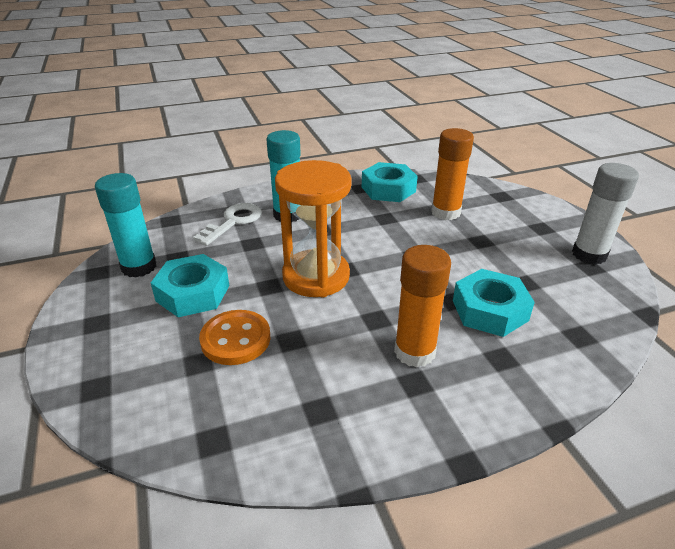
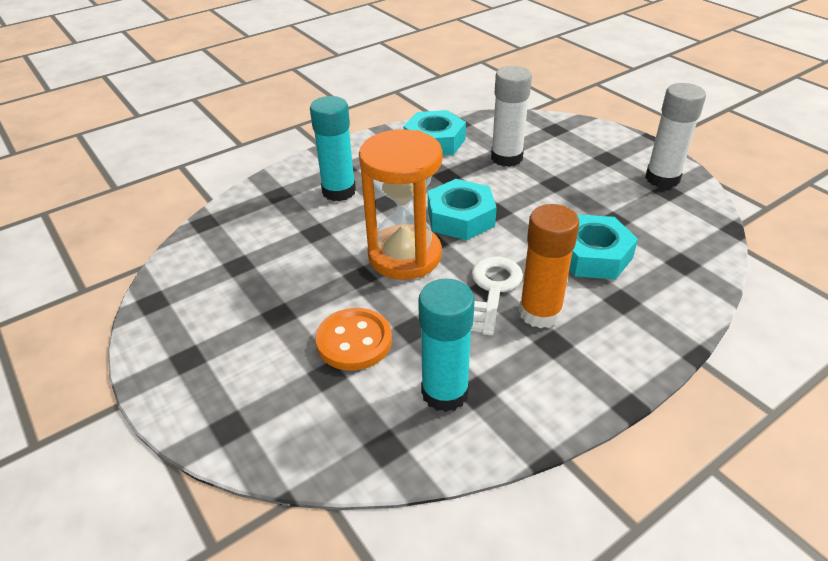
camera: 15 degrees left, 5 degrees up
(139, 267) = (199, 285): turquoise glue stick -> turquoise glue stick (445, 392)
(193, 293) = (280, 302): turquoise nut -> turquoise nut (461, 217)
(233, 222) = (280, 211): white key -> white key (493, 289)
(445, 212) = (506, 158): orange glue stick -> white glue stick

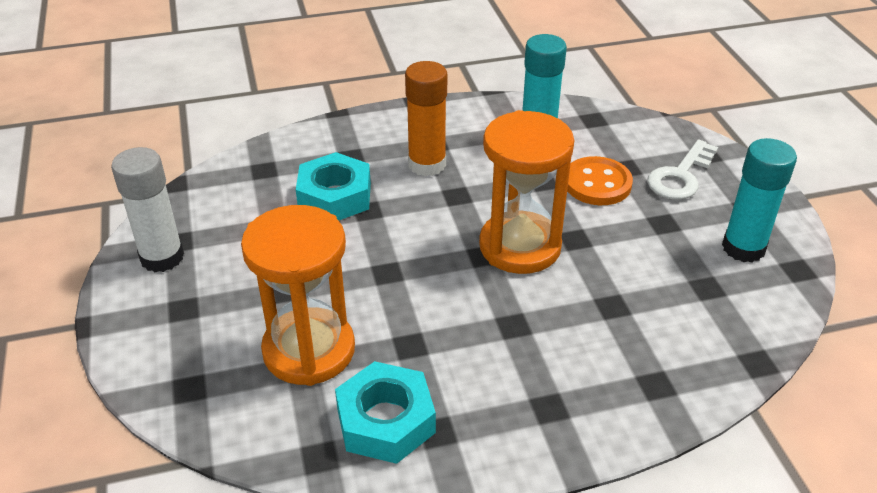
camera: 160 degrees left, 0 degrees up
(339, 191) = (568, 361): turquoise glue stick -> turquoise glue stick (743, 248)
(461, 217) = (433, 274): turquoise nut -> none
(493, 289) = (453, 192): white key -> white key (680, 176)
(506, 158) = (309, 350): white glue stick -> orange hourglass

